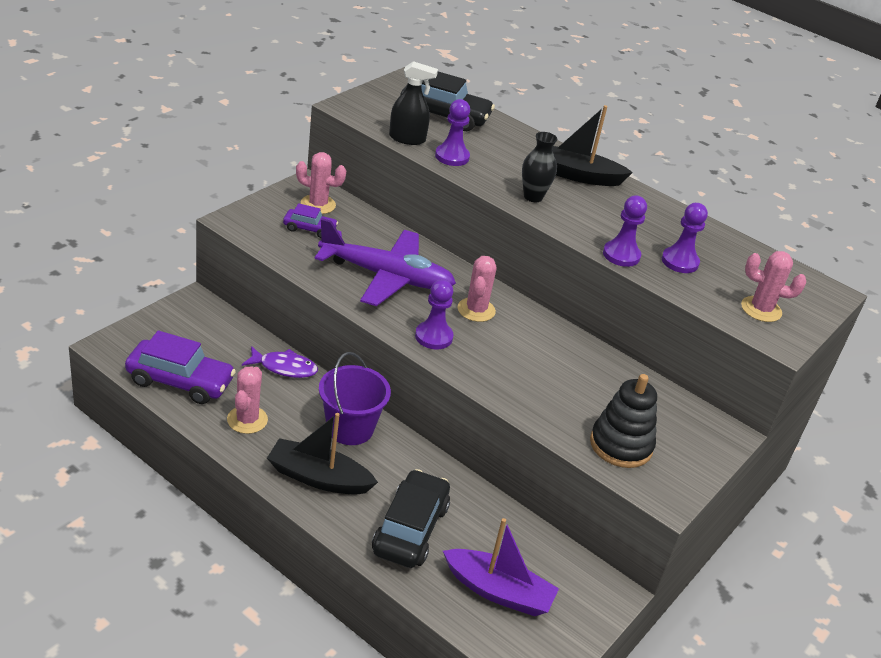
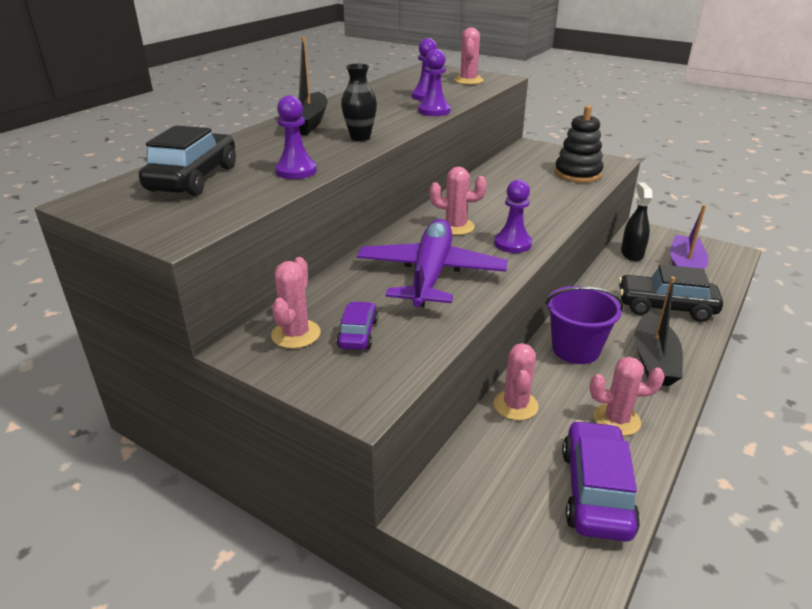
camera: 90 degrees left, 5 degrees down
(284, 367) = (515, 405): purple fish -> pink cactus
(407, 139) = (262, 194): black spray bottle -> black spray bottle (632, 254)

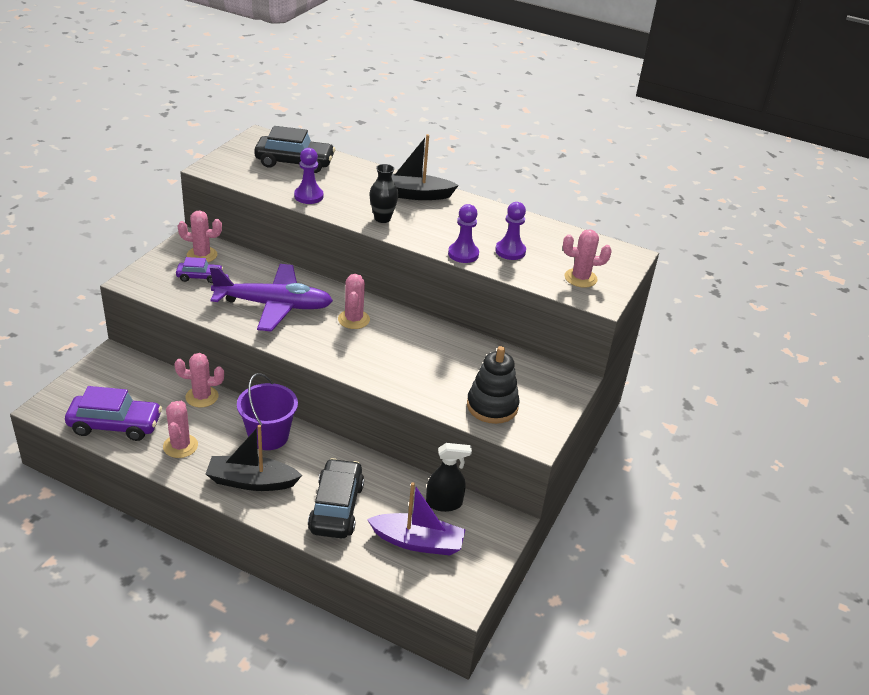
camera: 80 degrees right, 5 degrees up
(512, 244) = (324, 348): purple pawn -> none

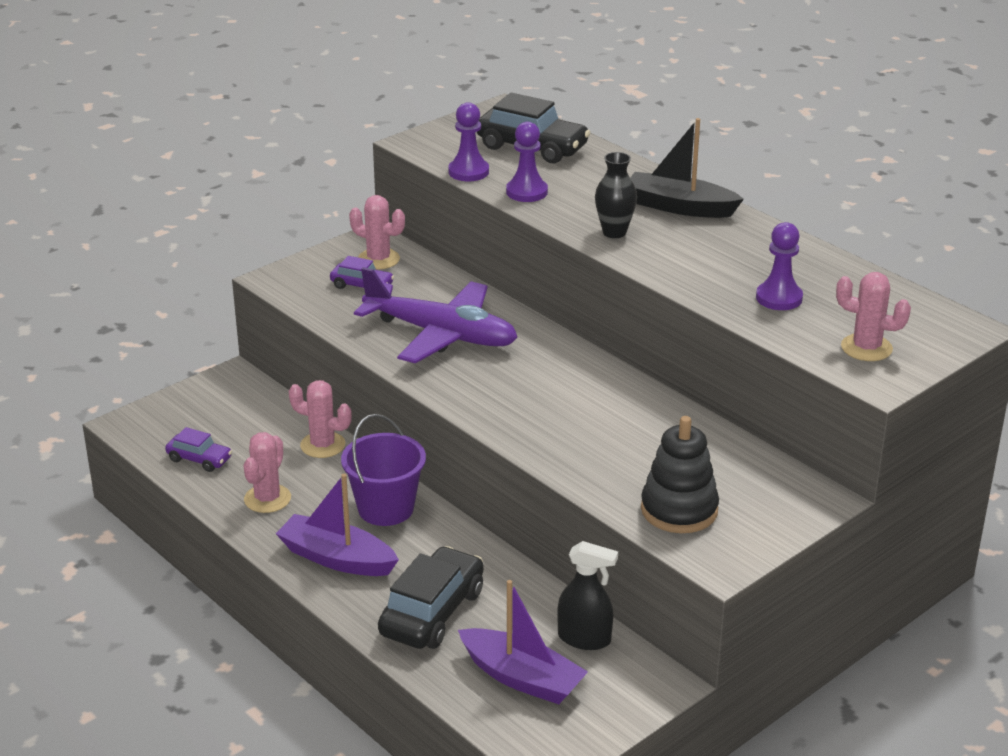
camera: 25 degrees right, 5 degrees down
(115, 425) = (199, 459): purple car -> purple car, size x0.55
(251, 481) = (337, 558): black boat -> purple boat
(353, 319) = (541, 368): pink cactus -> none
(463, 254) = (705, 292): purple pawn -> purple pawn (468, 172)

